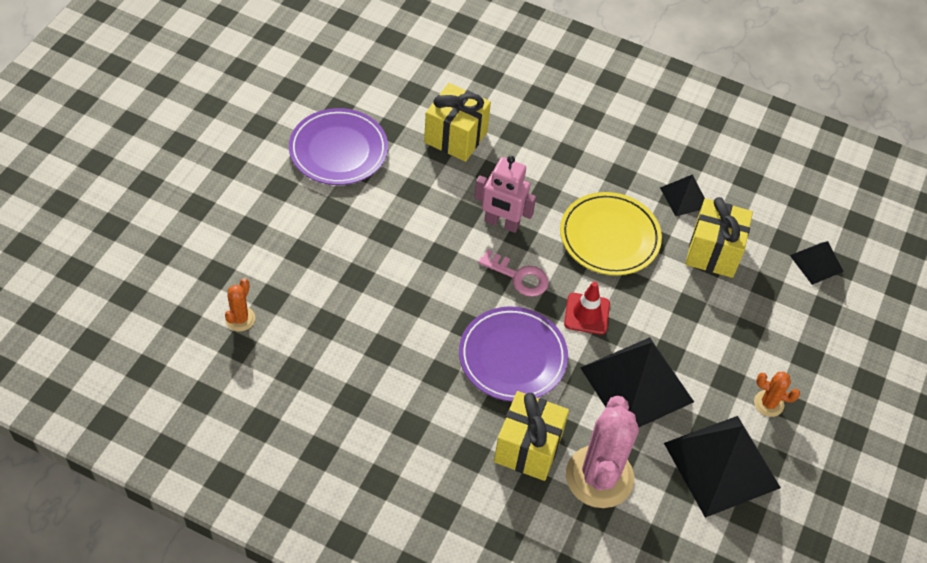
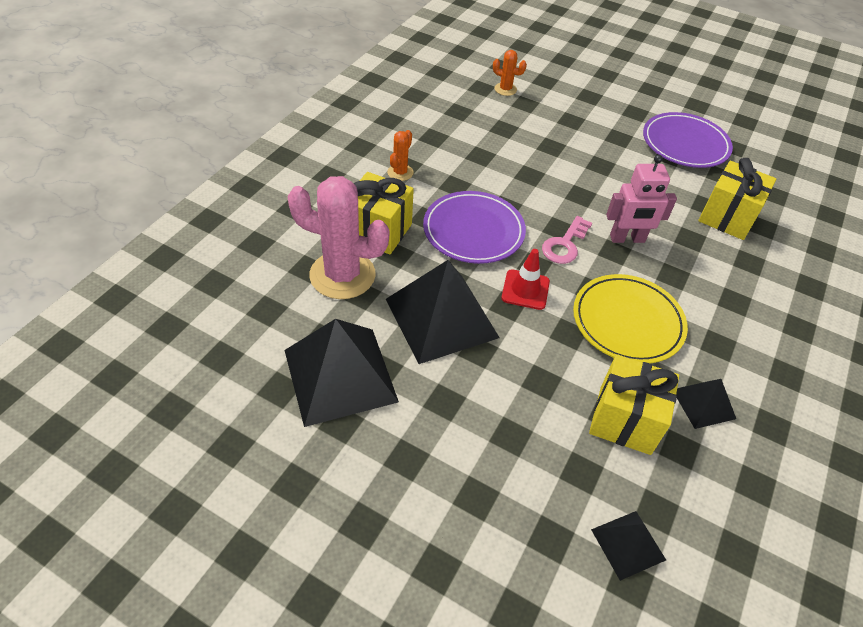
camera: 95 degrees right, 5 degrees down
(501, 223) = (627, 239): pink robot -> pink robot turned 120 degrees counterclockwise
(768, 403) = (412, 437): orange cactus -> orange cactus (400, 172)

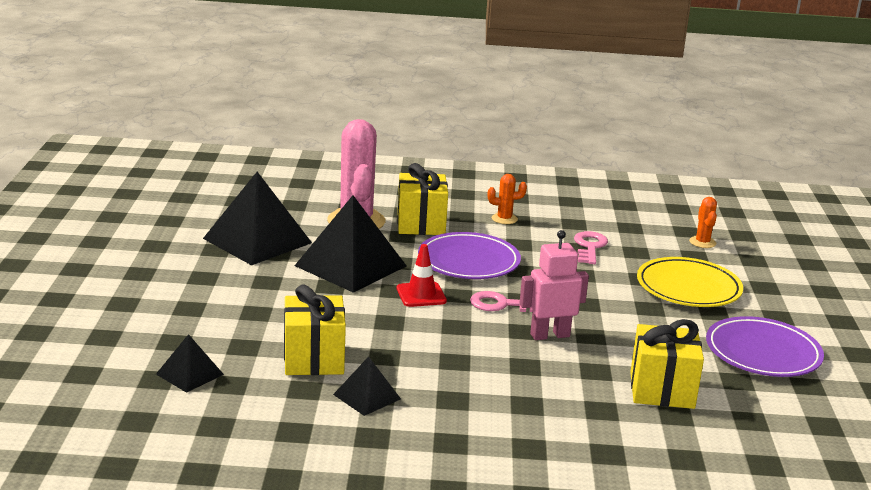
camera: 65 degrees right, 25 degrees down
(482, 148) = (589, 247): none -> pink key
(627, 239) = (549, 335): pink robot -> pink robot turned 105 degrees clockwise
(627, 322) = (433, 348): yellow plate -> yellow plate (688, 288)

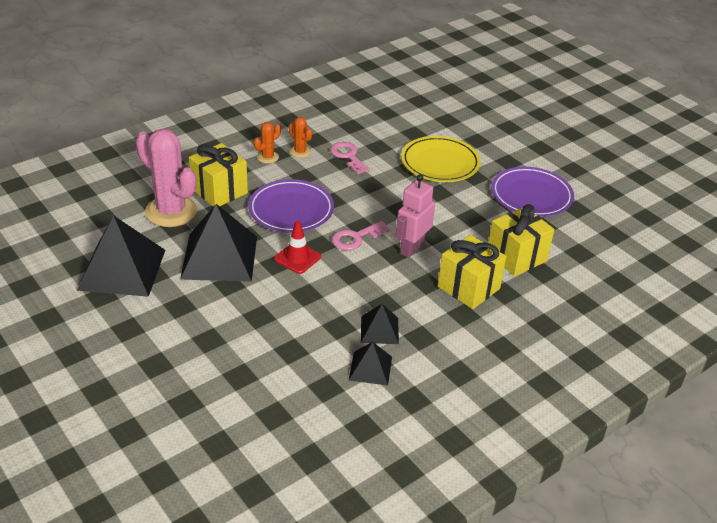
camera: 40 degrees left, 15 degrees up
(190, 374) = (235, 425): black pyramid -> black pyramid (379, 330)
(313, 359) = (299, 358): yellow gift -> yellow gift (468, 287)
(702, 242) = (405, 118): orange cactus -> orange cactus (300, 152)

